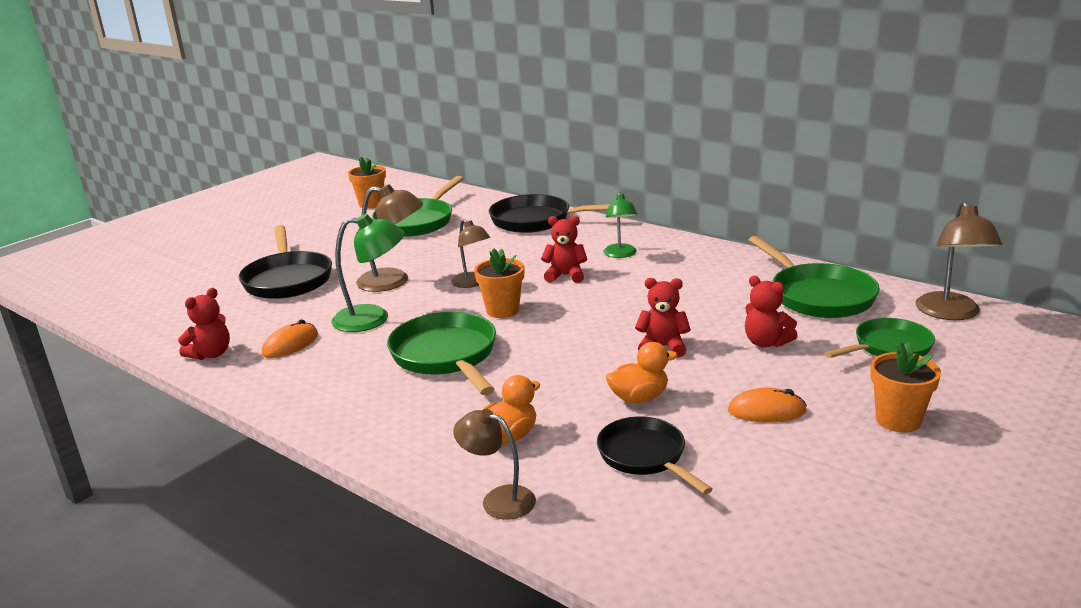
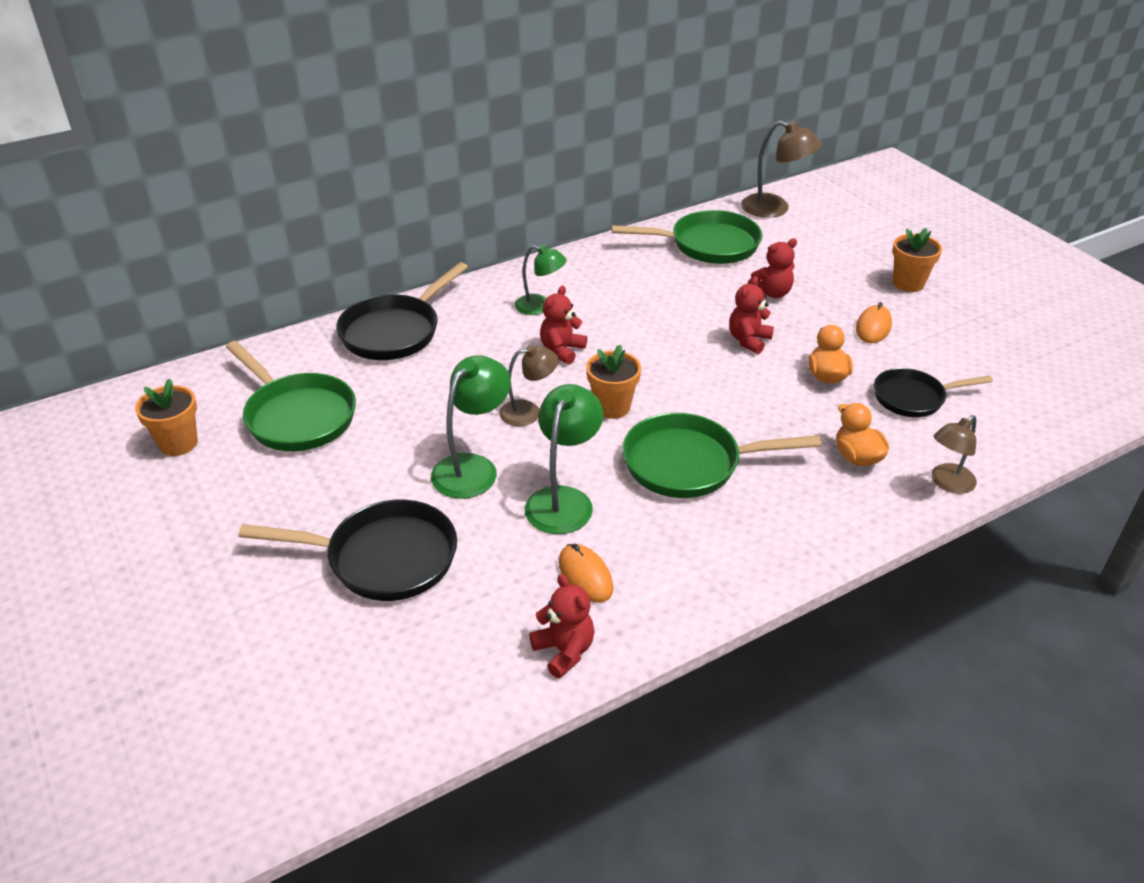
camera: 70 degrees left, 15 degrees up
(393, 281) = (473, 467): brown lamp -> green lamp
(888, 347) = (809, 249): green pan -> none

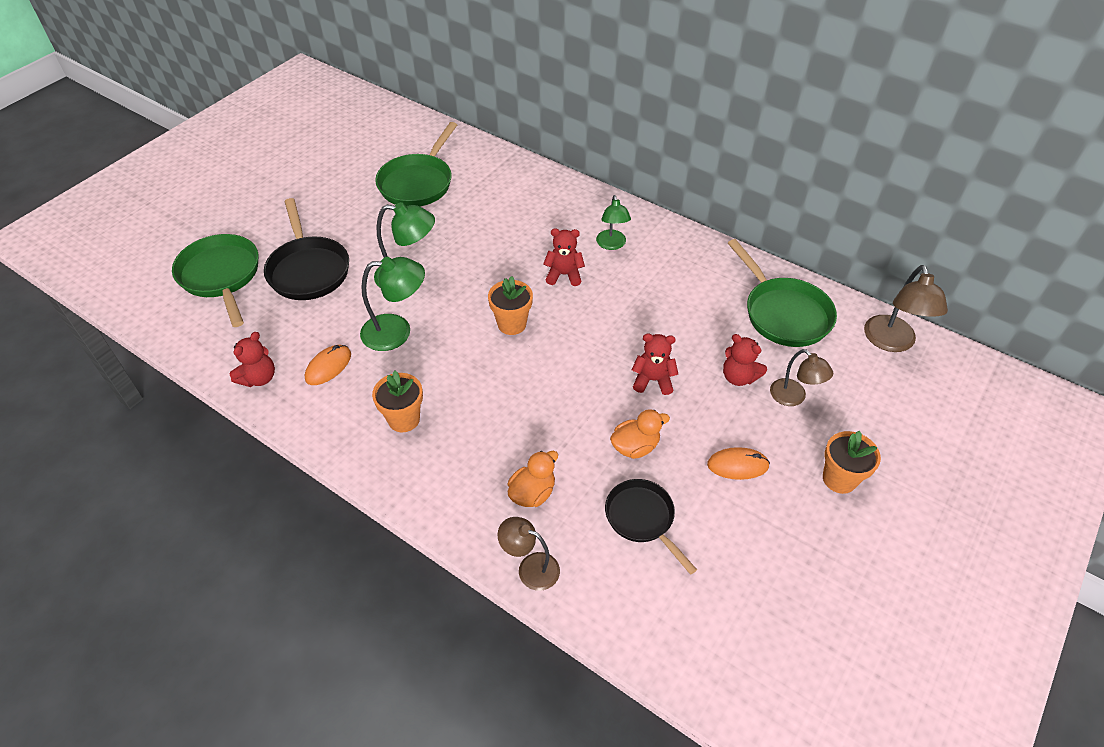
camera: 65 degrees right, 10 degrees up
(178, 443) = (369, 150): orange flower pot -> orange flower pot (404, 419)
(394, 331) = (531, 187): black pan -> none
(529, 412) = (481, 283): brown lamp -> brown lamp (793, 397)
(689, 463) = (469, 387): green pan -> green pan (221, 276)

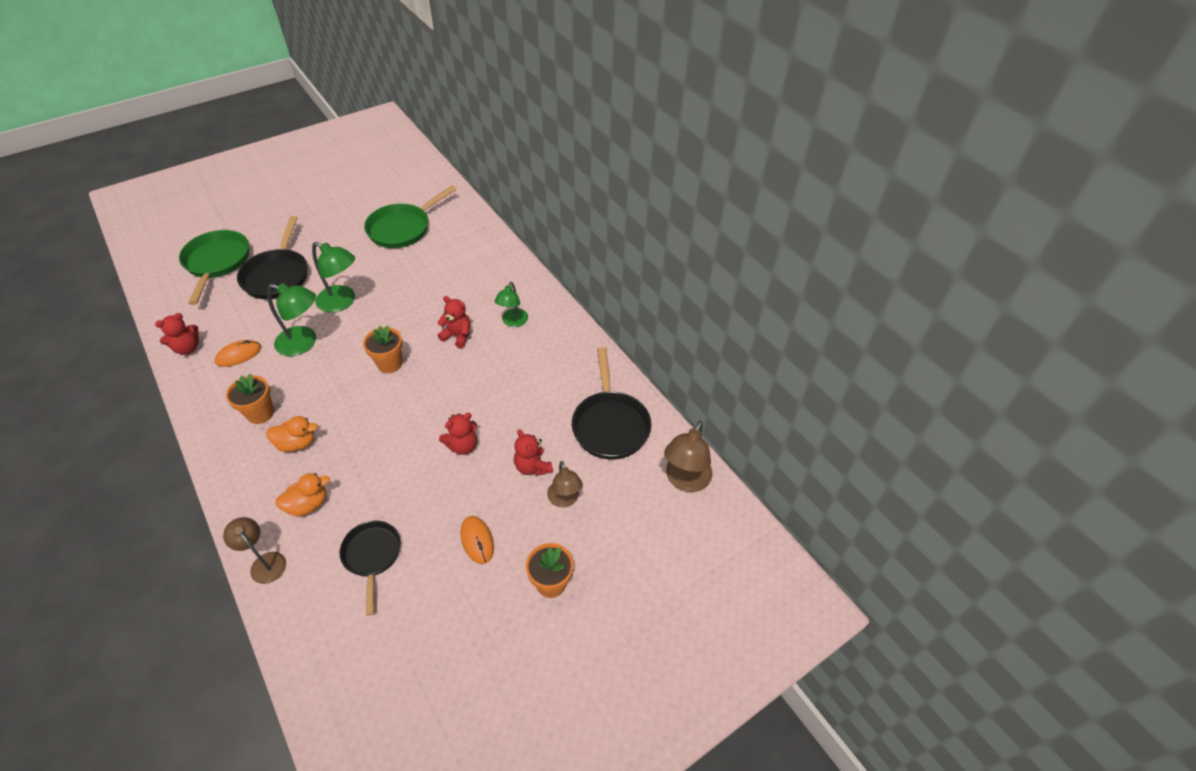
camera: 20 degrees right, 0 degrees up
(635, 446) = (409, 495): orange duck -> orange duck (297, 443)
(653, 380) = (462, 446): red teddy bear -> red teddy bear turned 120 degrees clockwise
(737, 465) = (477, 540): orange mouse -> orange mouse turned 45 degrees clockwise
(783, 313) = (610, 424): green pan -> black pan

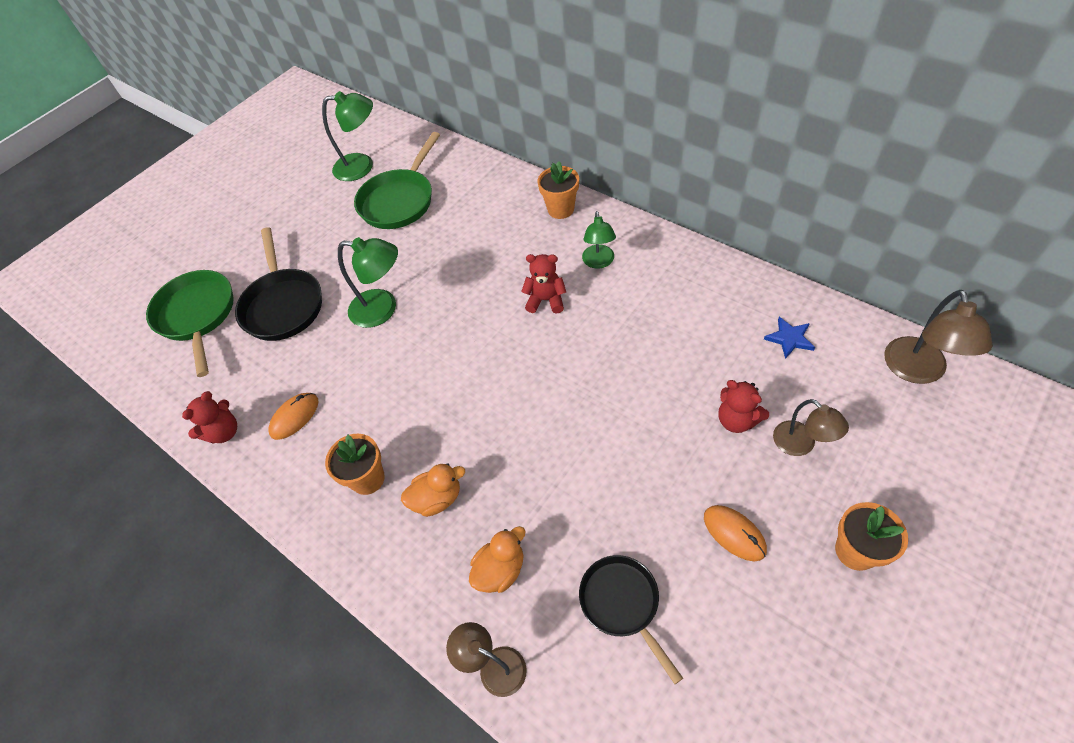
camera: 10 degrees left, 5 degrees up
(304, 343) = (367, 374): green lamp -> green lamp (362, 166)
(390, 364) = (487, 361): orange flower pot -> orange flower pot (560, 209)
(462, 446) = (639, 426): red teddy bear -> none
(610, 424) = (789, 338): black pan -> blue star

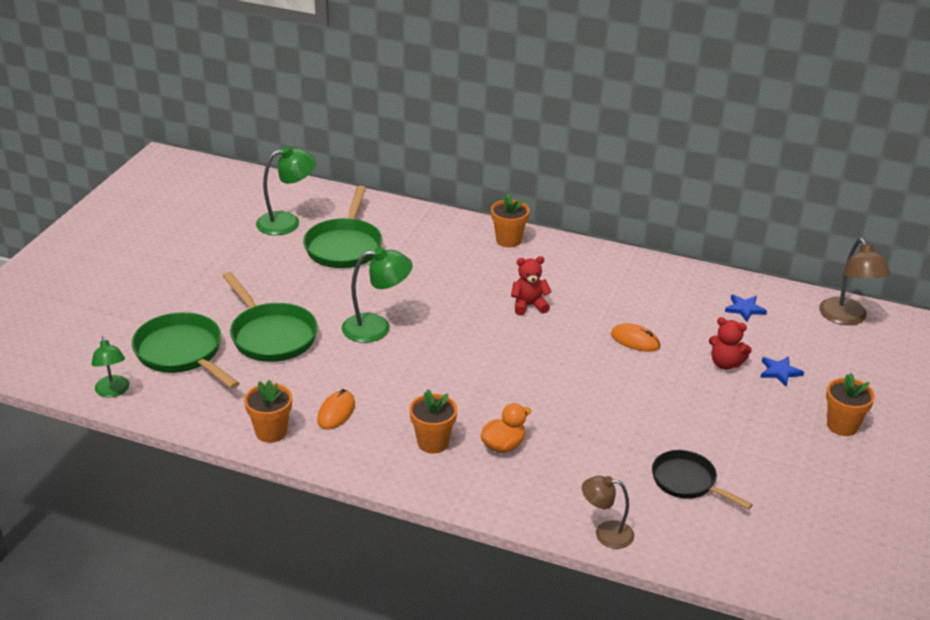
camera: 25 degrees left, 20 degrees down
(224, 432) = (271, 432): red teddy bear -> orange flower pot
(283, 305) = (271, 335): black pan -> green pan
(500, 570) = (581, 479): orange duck -> none
(599, 262) = (563, 275): green lamp -> green lamp (113, 391)
(734, 533) = (752, 429): orange mouse -> orange mouse (635, 340)
(800, 445) = (779, 372): brown lamp -> blue star

